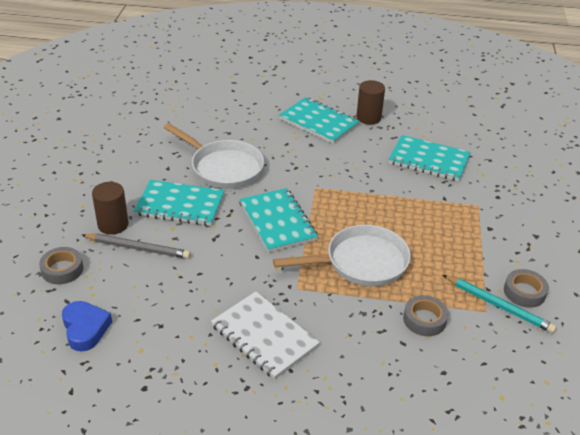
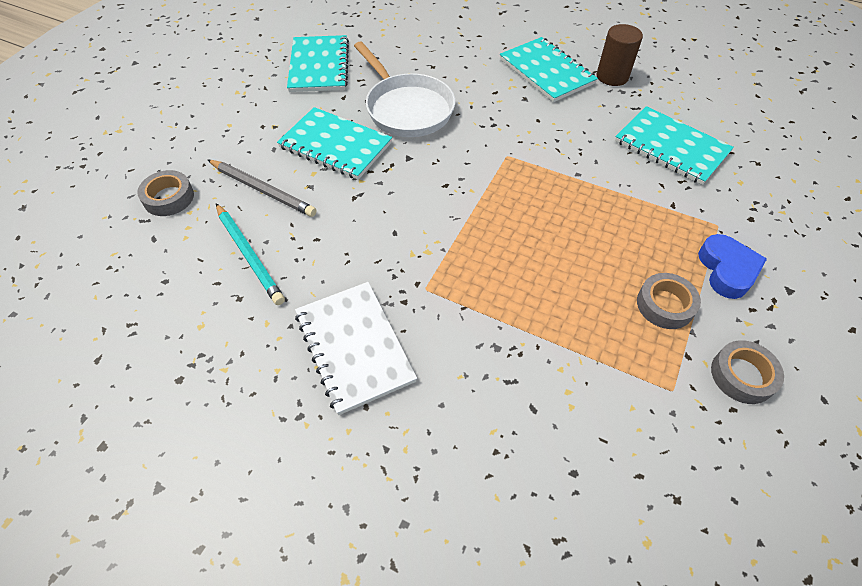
camera: 20 degrees right, 15 degrees up
(85, 329) = (154, 280): blue heart -> blue heart (727, 270)
(113, 225) = (250, 154): brown cylinder -> none
(278, 221) = (440, 191): turquoise notebook -> turquoise notebook (319, 66)
(361, 262) = (523, 272): white pan -> none
(424, 319) = (577, 380): grey tape -> grey tape (665, 305)
(498, 305) = (695, 387): turquoise pencil -> turquoise pencil (249, 255)

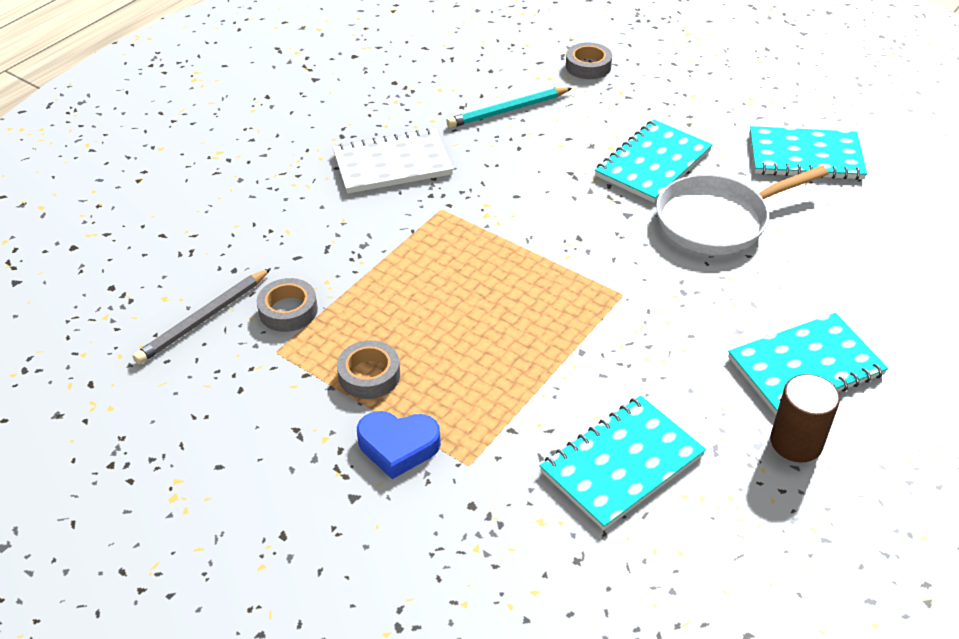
camera: 100 degrees right, 10 degrees down
(262, 190) = (590, 117): grey pencil -> grey pencil (204, 319)
(742, 375) = (269, 409): grey tape -> grey tape (288, 310)

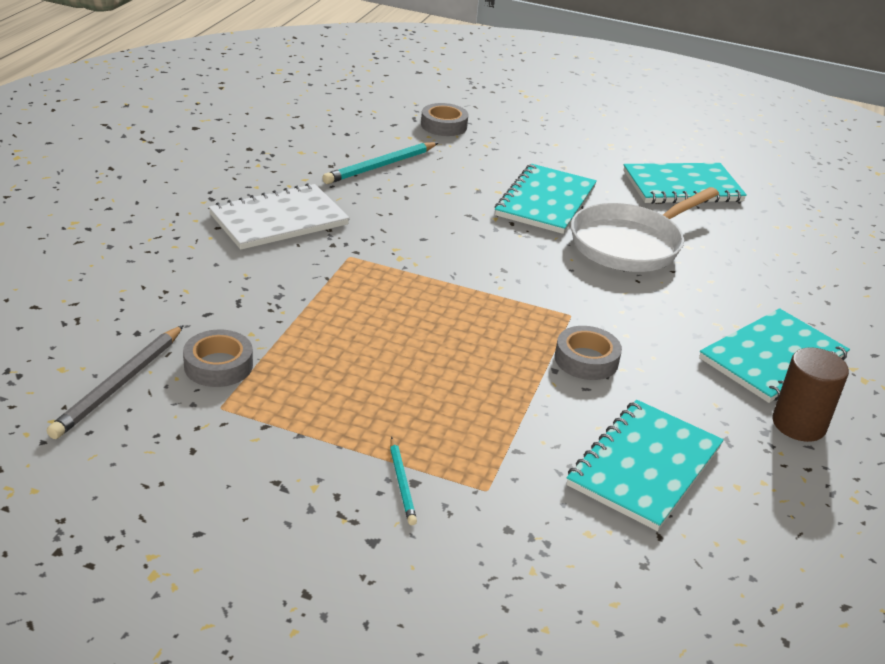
camera: 20 degrees left, 10 degrees down
(369, 375) = (339, 418): grey tape -> grey tape (586, 360)
(398, 446) = (402, 483): blue heart -> turquoise pencil

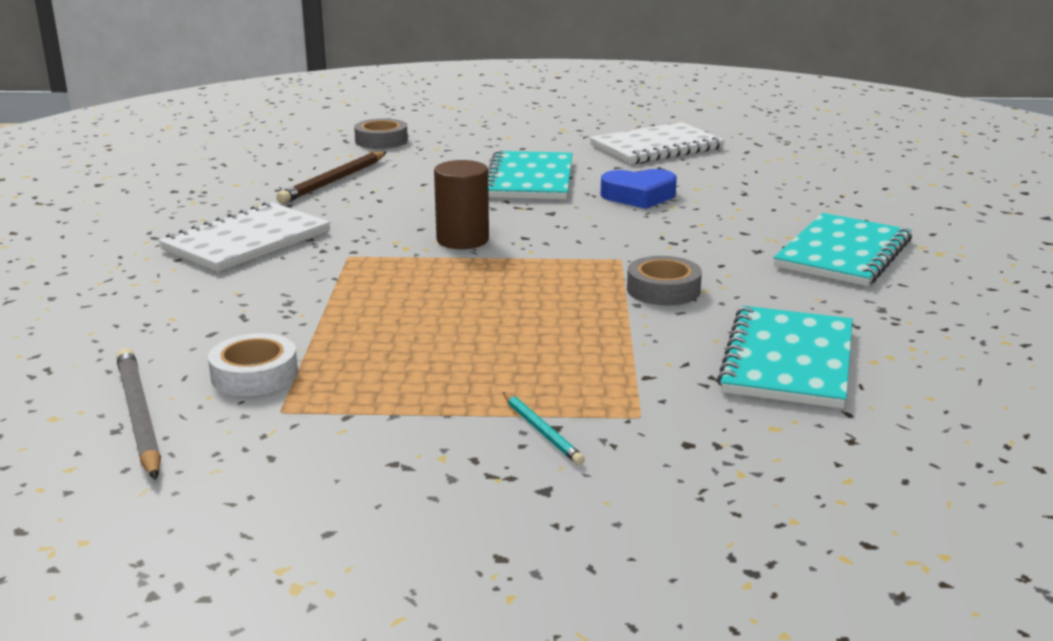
camera: 15 degrees left, 10 degrees down
(119, 384) = (139, 416): grey pencil -> grey pencil turned 150 degrees clockwise
(218, 365) = (254, 375): grey tape -> white tape
(380, 166) = (334, 181): turquoise pencil -> brown pencil
(630, 244) = (639, 196): white pan -> blue heart
(682, 186) = (656, 147): turquoise notebook -> white notebook
(798, 424) = (908, 297): brown cylinder -> brown cylinder (462, 240)

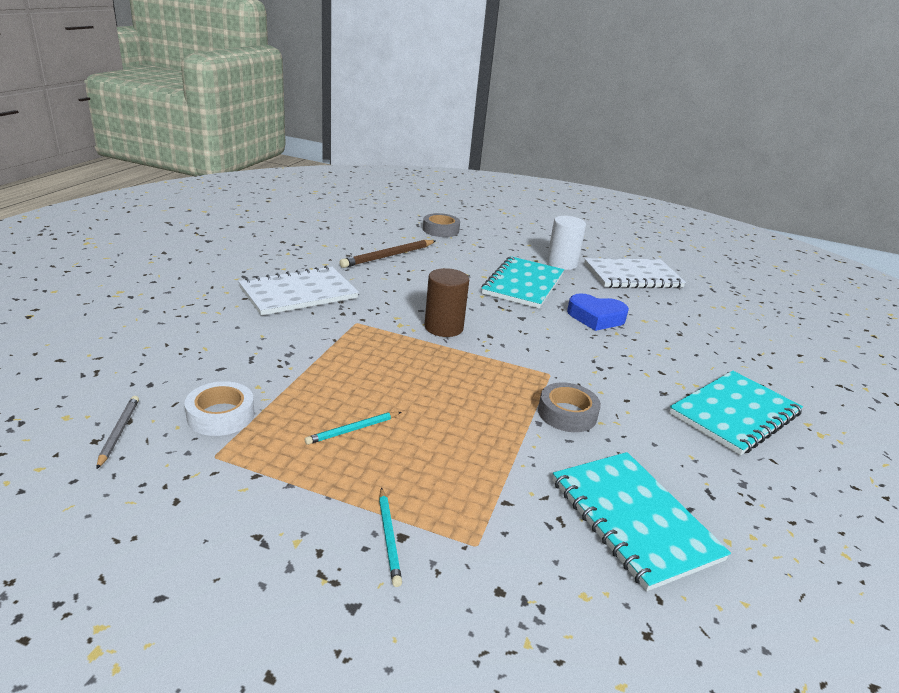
camera: 15 degrees right, 5 degrees up
(139, 416) = (119, 432): grey pencil -> grey pencil, size x0.57
(428, 354) = (353, 430): none -> turquoise pencil
(562, 149) = (561, 263): none -> white cylinder
(788, 360) = (633, 519): turquoise notebook -> turquoise notebook turned 60 degrees counterclockwise

